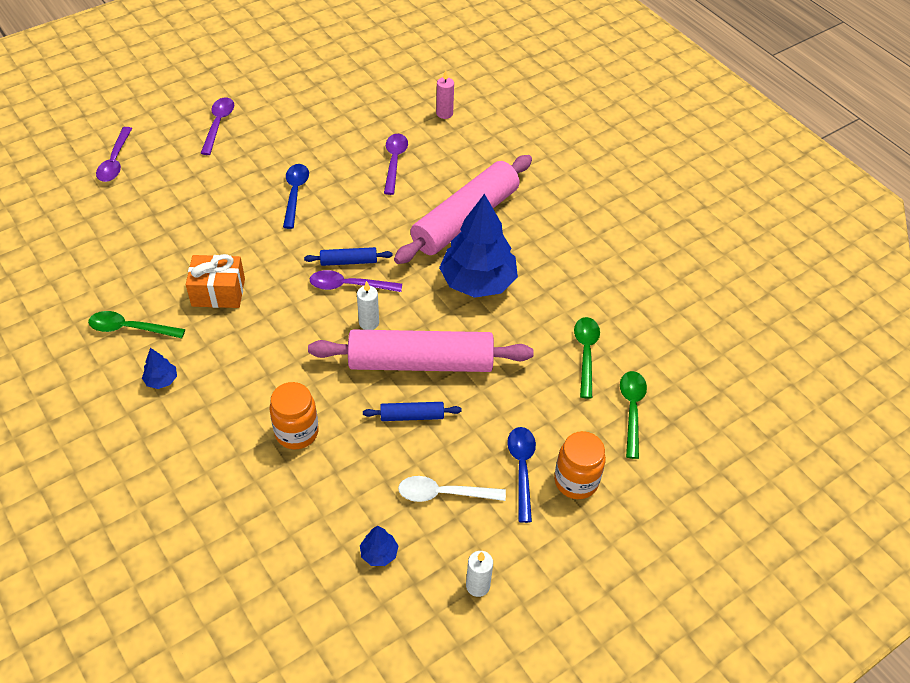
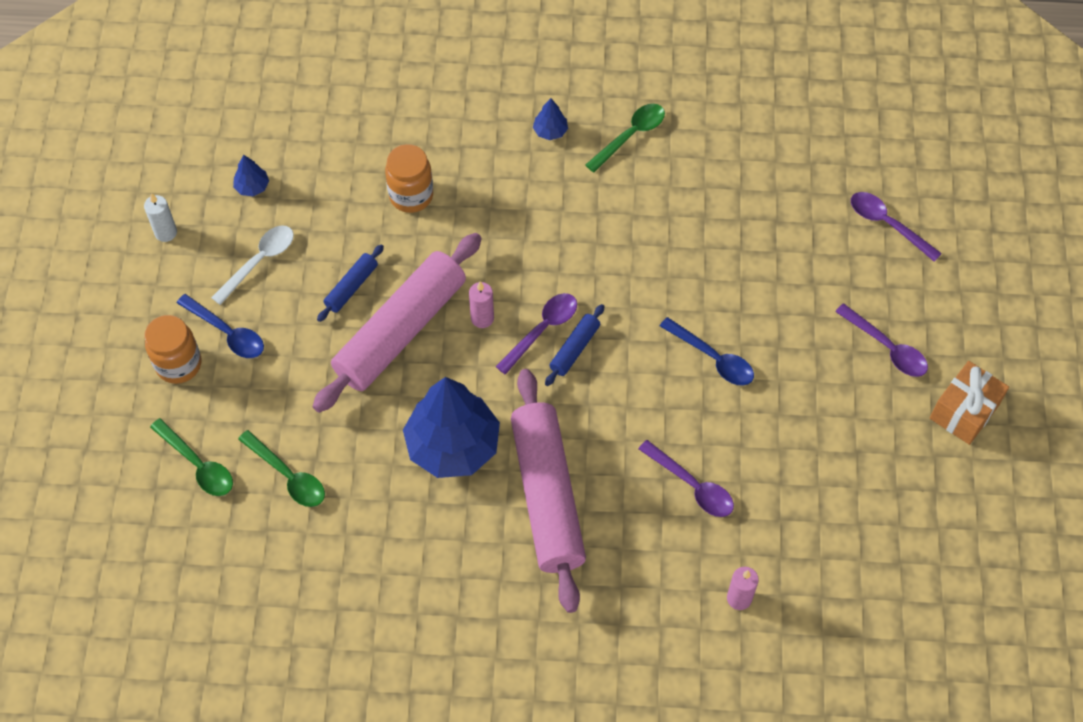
camera: 130 degrees right, 10 degrees up
(218, 292) = (621, 221): orange gift -> orange gift (964, 411)
(369, 323) = (482, 318): white candle -> pink candle

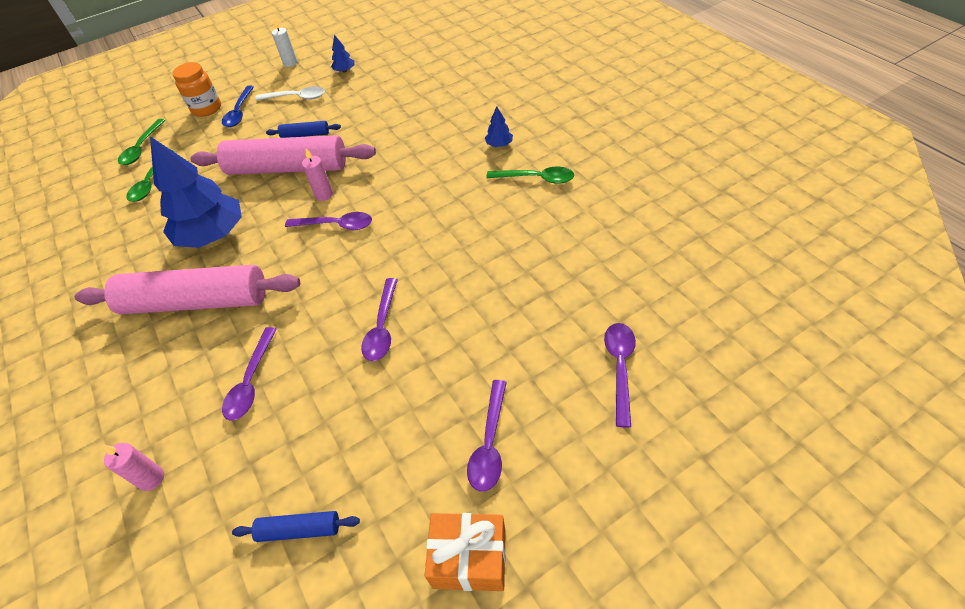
camera: 60 degrees right, 10 degrees down
(411, 196) = (392, 121): orange jar -> none
(547, 495) = (196, 302): pink rolling pin -> pink rolling pin turned 45 degrees clockwise
(574, 349) = (332, 248): blue rolling pin -> blue rolling pin (299, 529)
(713, 358) = (382, 327): blue spoon -> purple spoon

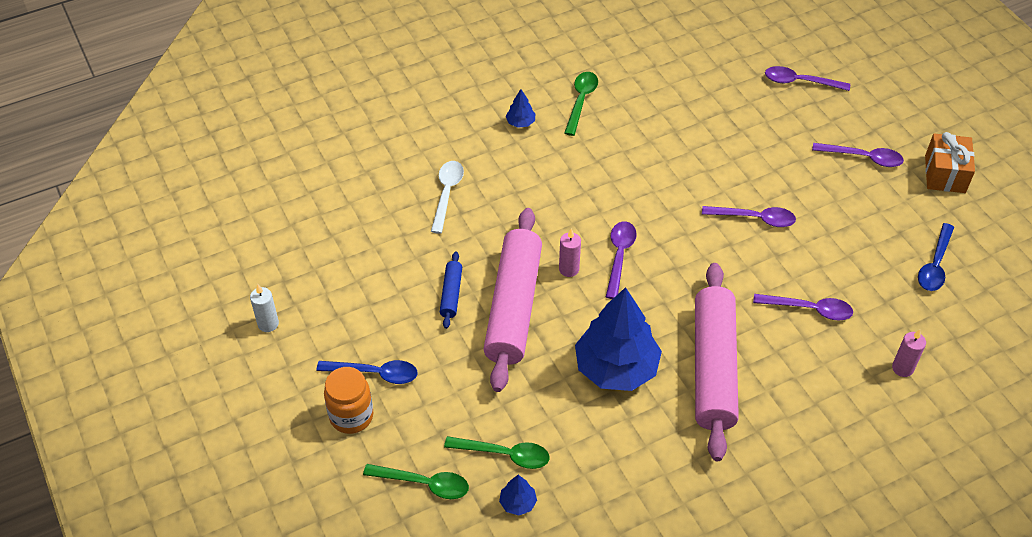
camera: 90 degrees left, 0 degrees up
(297, 97) = (363, 309): white spoon -> white spoon (447, 193)
(299, 529) = (935, 265): blue rolling pin -> blue spoon
(345, 71) = (317, 259): blue tree -> blue tree (518, 503)

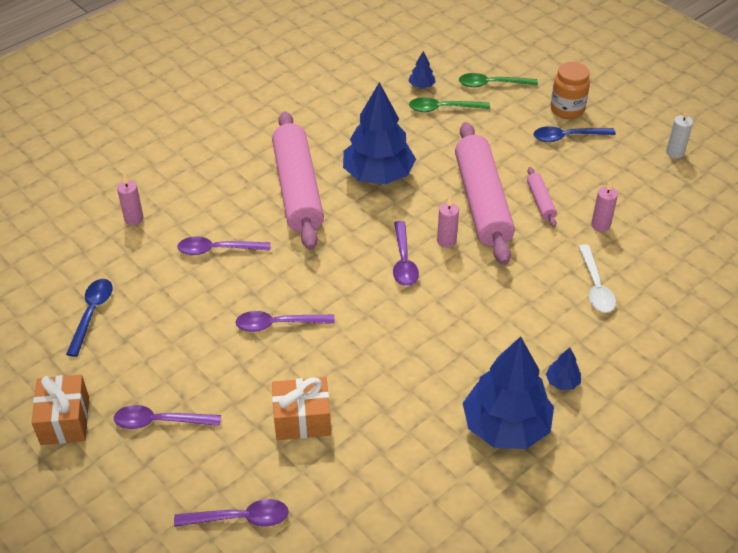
camera: 165 degrees right, 5 degrees down
(405, 254) = (600, 225): none -> pink candle
(451, 294) = (540, 201): blue rolling pin -> pink rolling pin
(581, 101) = (506, 426): green spoon -> blue tree
(744, 137) = (302, 419): none -> orange gift

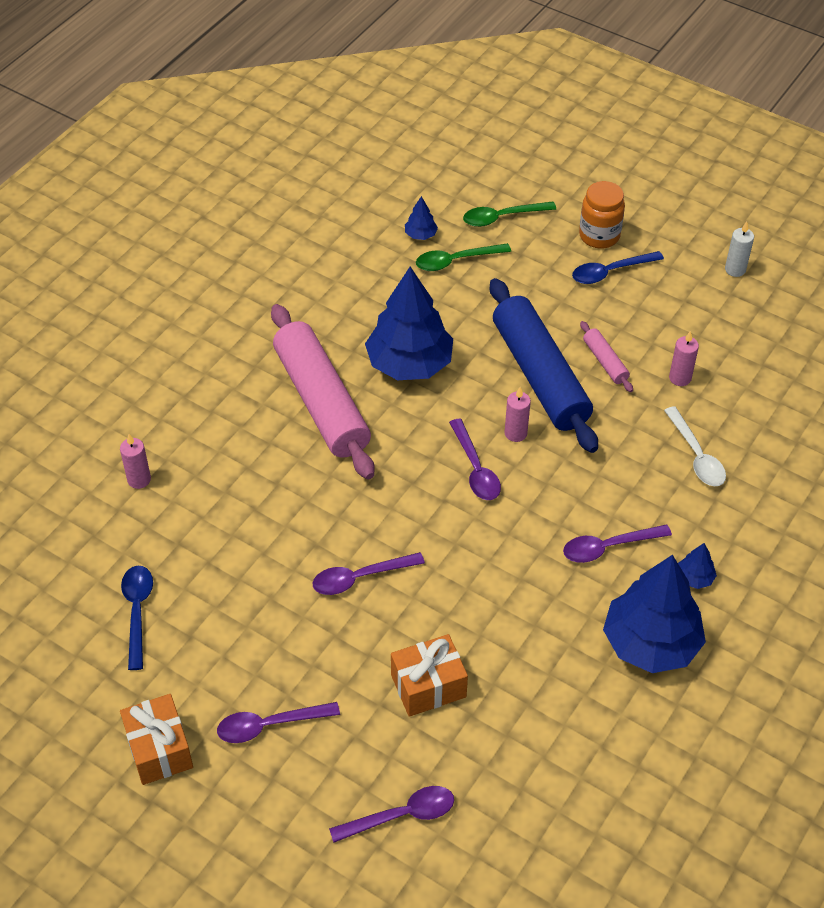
camera: 15 degrees left, 5 degrees up
(217, 250) = (254, 499): purple spoon -> purple spoon (608, 547)
(482, 202) = (540, 375): pink rolling pin -> blue rolling pin

